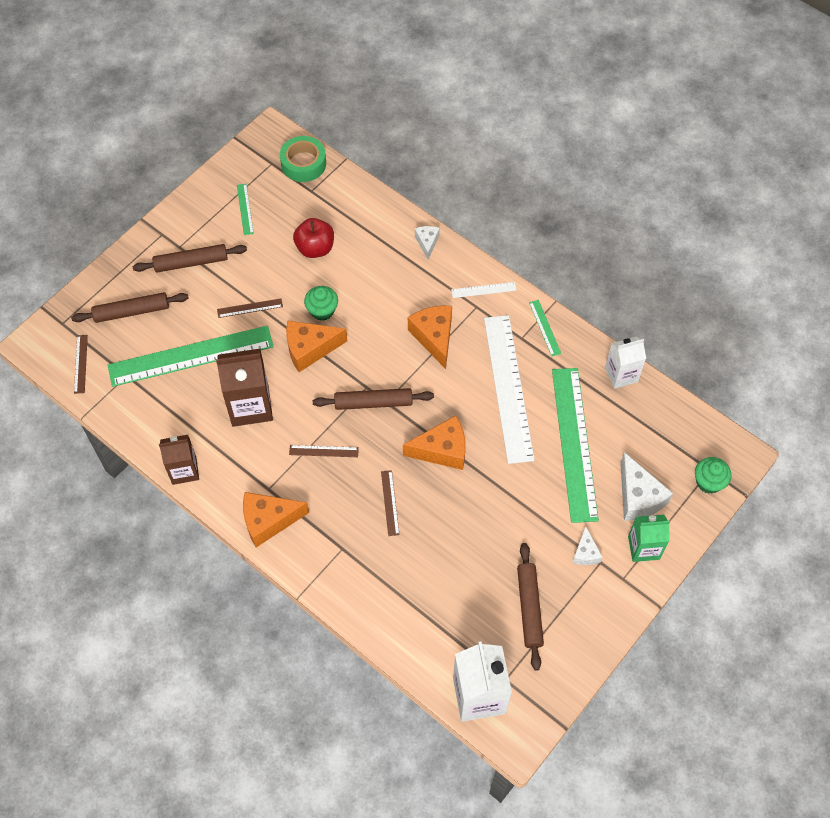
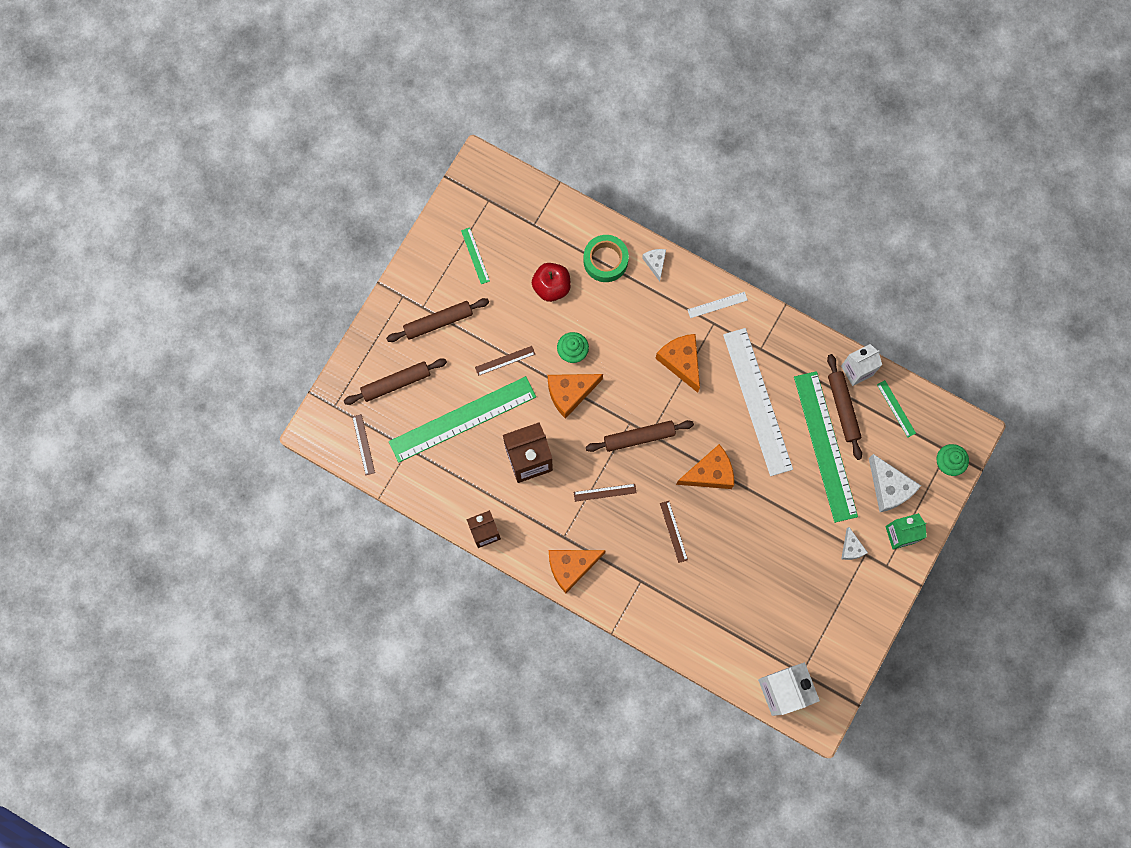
camera: 10 degrees left, 15 degrees up
(303, 163) = (519, 195): green tape -> green tape (605, 261)
(529, 608) = (811, 607): brown rolling pin -> brown rolling pin (843, 408)
(544, 328) = (780, 334): green ruler -> green ruler (896, 408)

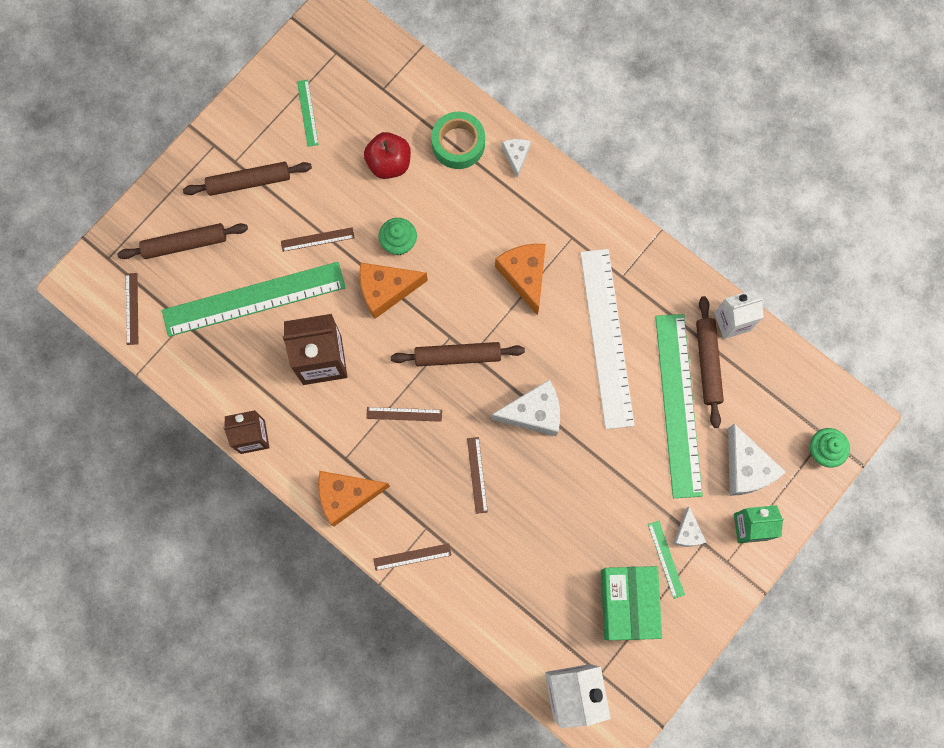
camera: 10 degrees right, 0 degrees up
(634, 606) = (412, 557): none -> brown ruler
(710, 473) = (533, 413): orange cheese -> white cheese
(717, 305) = (580, 216): white ruler -> none
(813, 613) = (627, 603): none -> green box
(896, 408) = (771, 375): green ruler -> green ruler (666, 559)

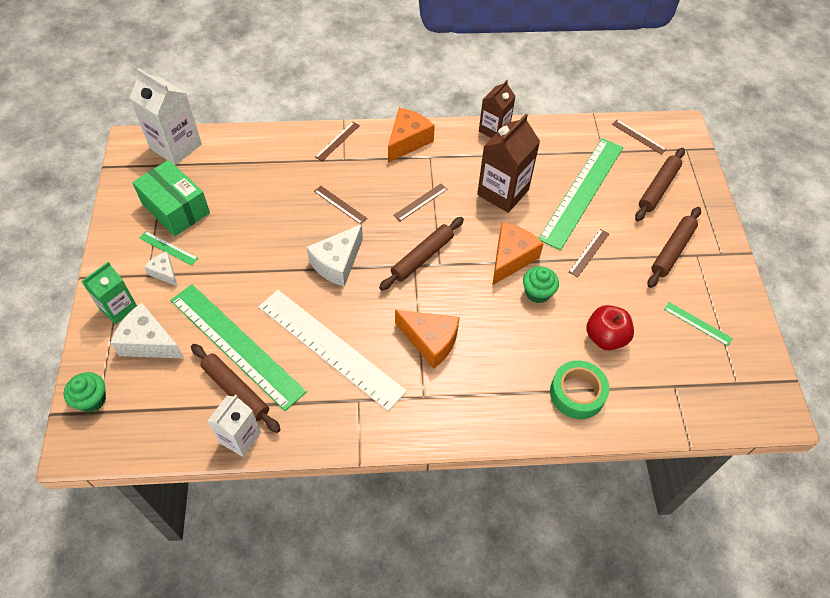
camera: 135 degrees right, 20 degrees down
(516, 156) = (526, 422): white cheese -> none

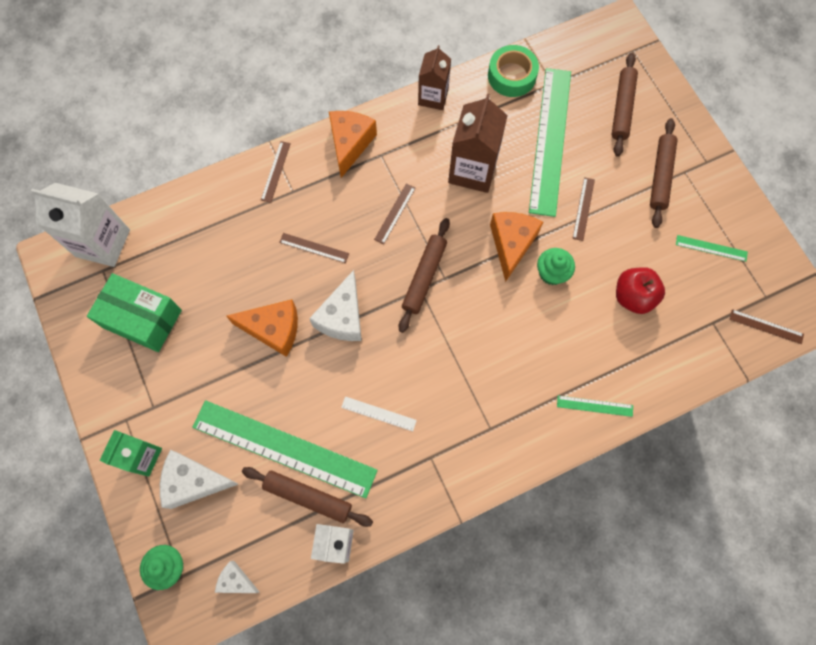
camera: 20 degrees left, 15 degrees up
(164, 272) = (169, 398): white cheese -> white cheese (236, 580)
(168, 248) = (158, 368): green ruler -> green ruler (594, 406)
(330, 348) = (378, 413): white ruler -> white ruler, size x0.41
(430, 341) = (472, 367): orange cheese -> orange cheese (273, 329)
(577, 393) = (629, 366): green tape -> green tape (511, 76)
(638, 137) = (581, 52): brown ruler -> brown ruler (766, 326)

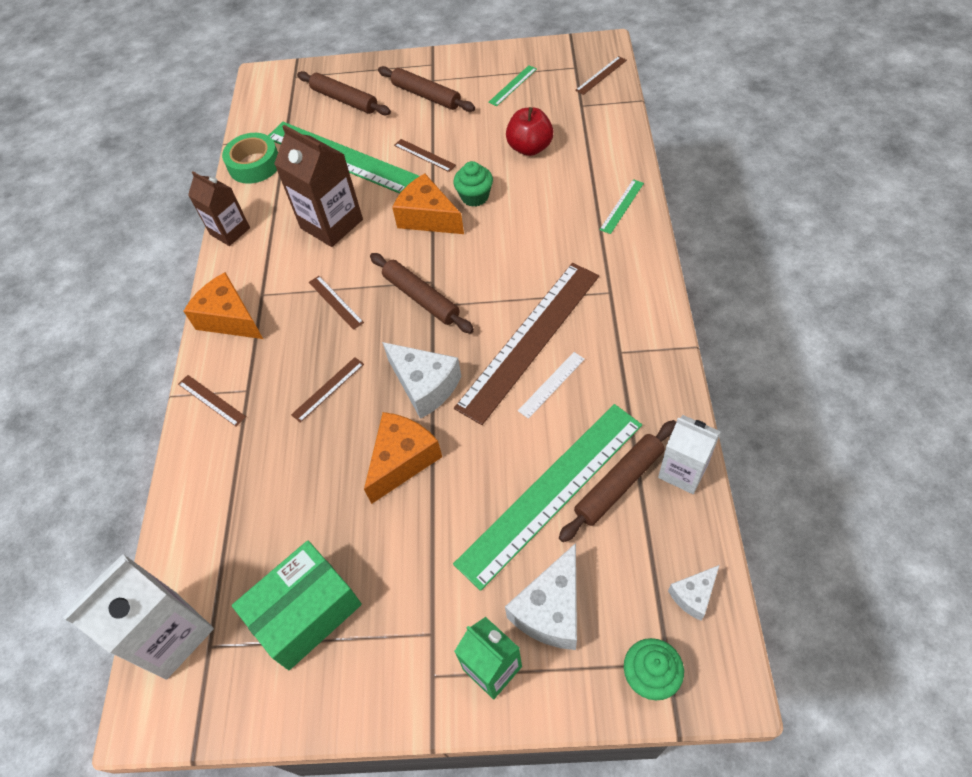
camera: 60 degrees left, 15 degrees down
(415, 380) = (530, 339): none -> brown ruler

